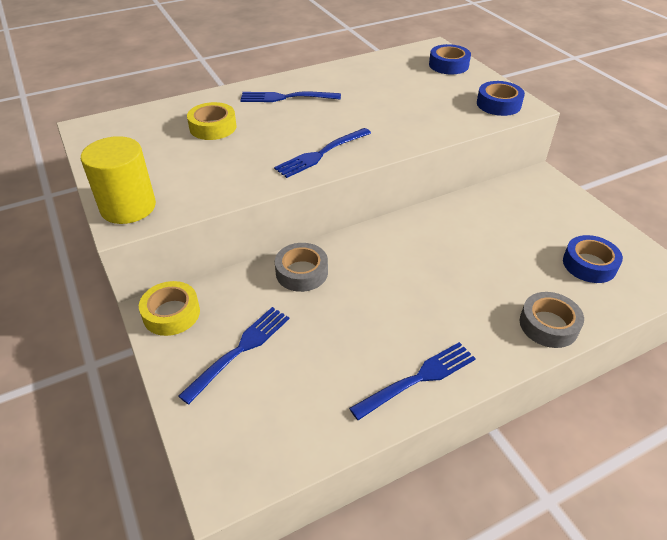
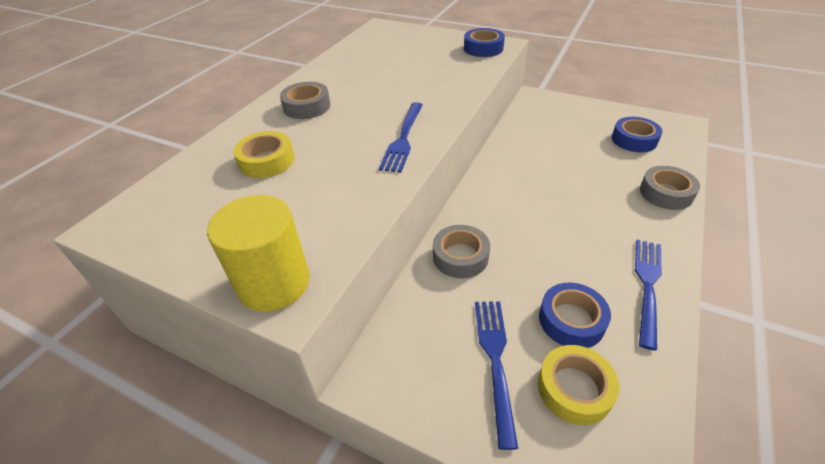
camera: 35 degrees left, 0 degrees up
(171, 313) = (390, 371): yellow tape -> yellow tape (574, 389)
(286, 97) = (307, 106): blue fork -> grey tape
(448, 65) = (409, 34): blue tape -> blue tape (571, 320)

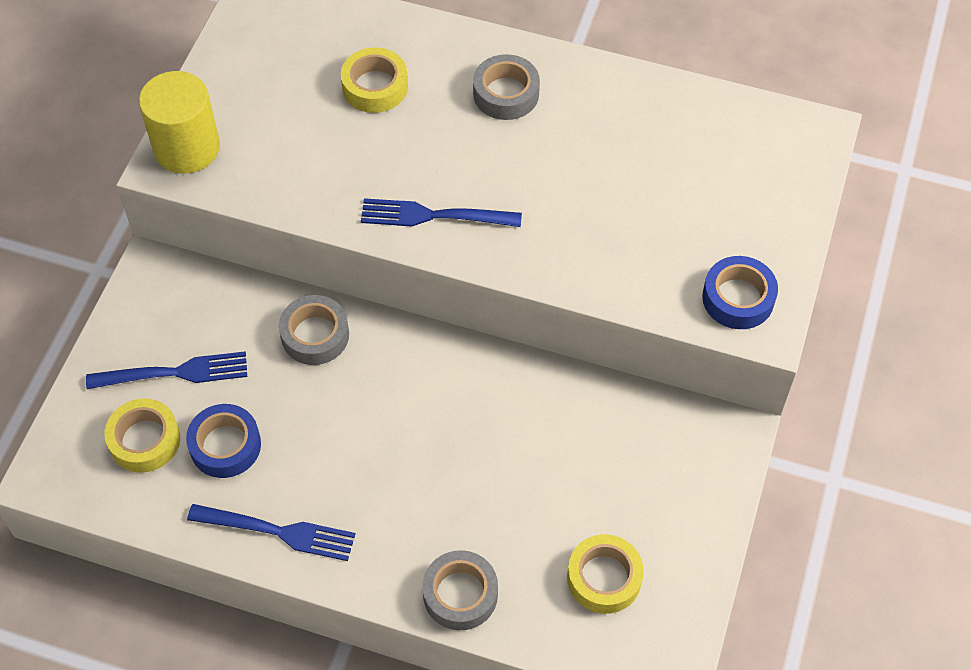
camera: 80 degrees right, 15 degrees up
(634, 140) = (604, 578): blue tape -> yellow tape

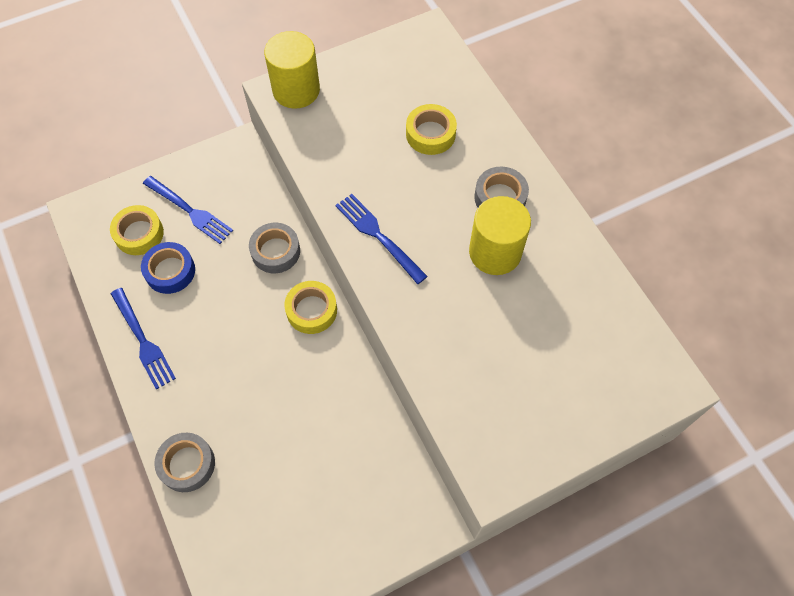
camera: 45 degrees right, 5 degrees up
(556, 144) = (495, 252): none -> yellow cylinder
(604, 578) = (267, 533): yellow tape -> yellow tape (311, 310)
(738, 298) = (498, 445): blue tape -> none

